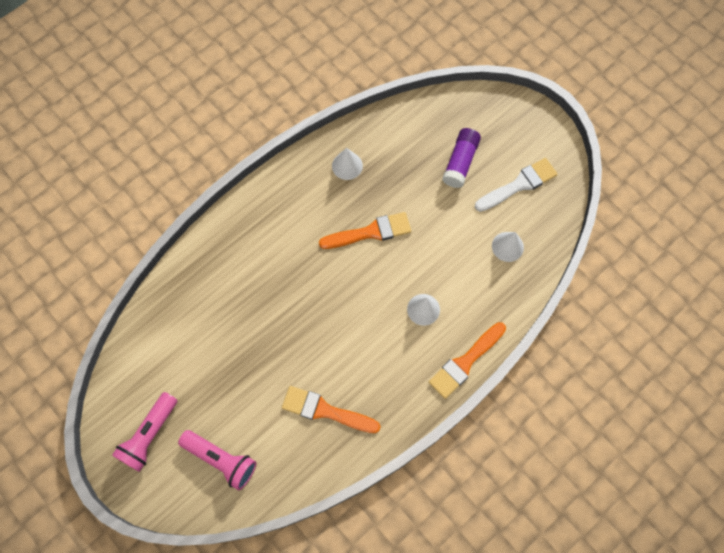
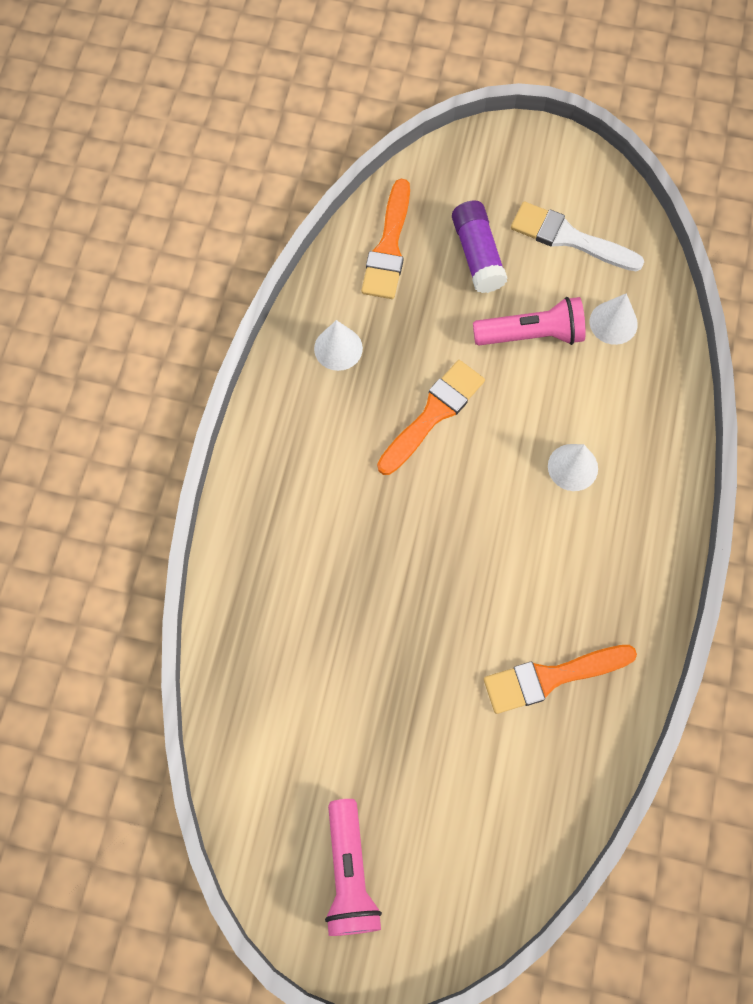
camera: 35 degrees left, 0 degrees up
(221, 460) = (469, 835): pink flashlight -> pink flashlight (532, 334)
(465, 362) = (672, 498): orange brush -> orange brush (388, 247)
(519, 185) = (569, 238): white brush -> white brush turned 90 degrees counterclockwise

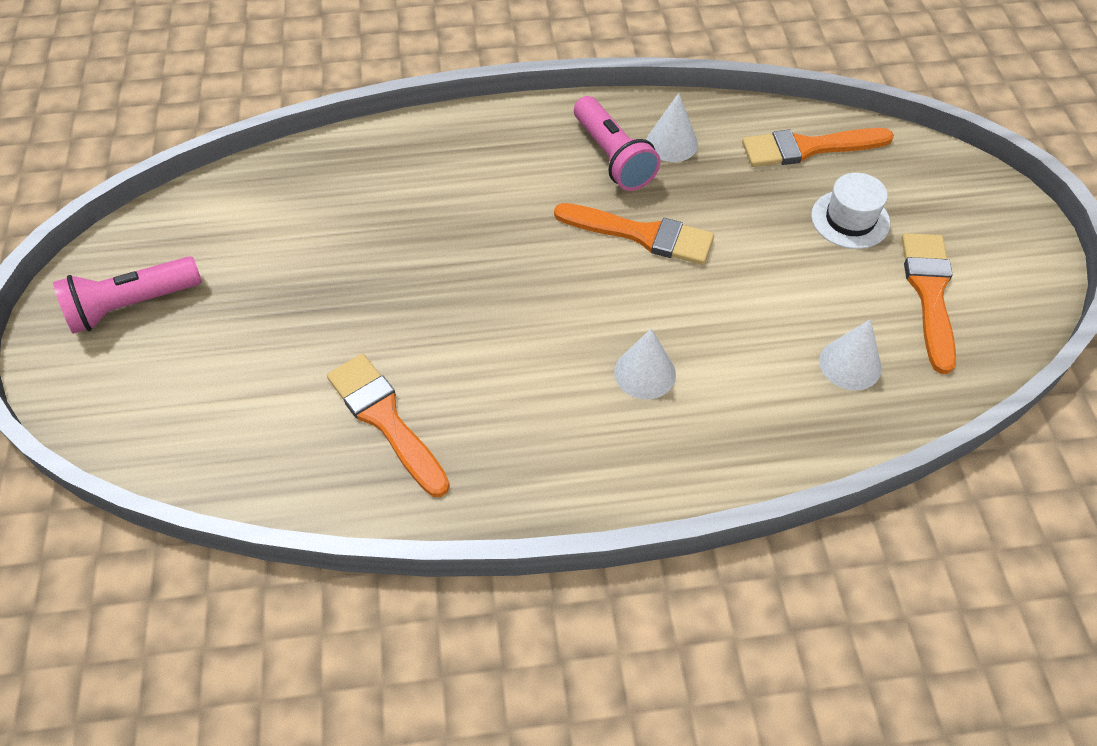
camera: 70 degrees right, 15 degrees down
(477, 255) = (850, 219): purple glue stick -> white hat
(532, 334) = (785, 292): pink flashlight -> pink flashlight (613, 157)
(569, 238) = (929, 293): white brush -> orange brush

